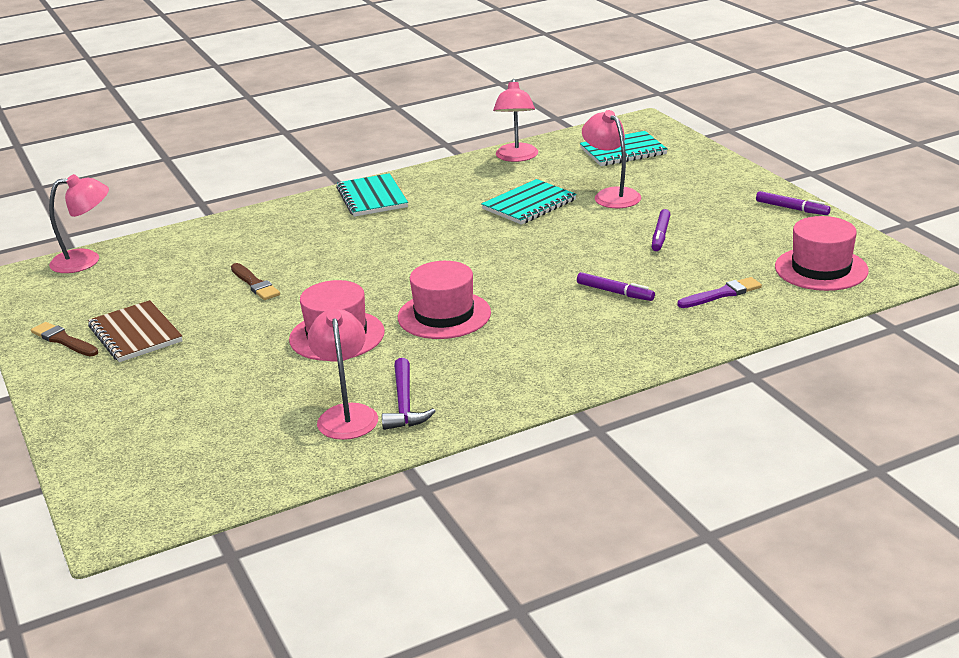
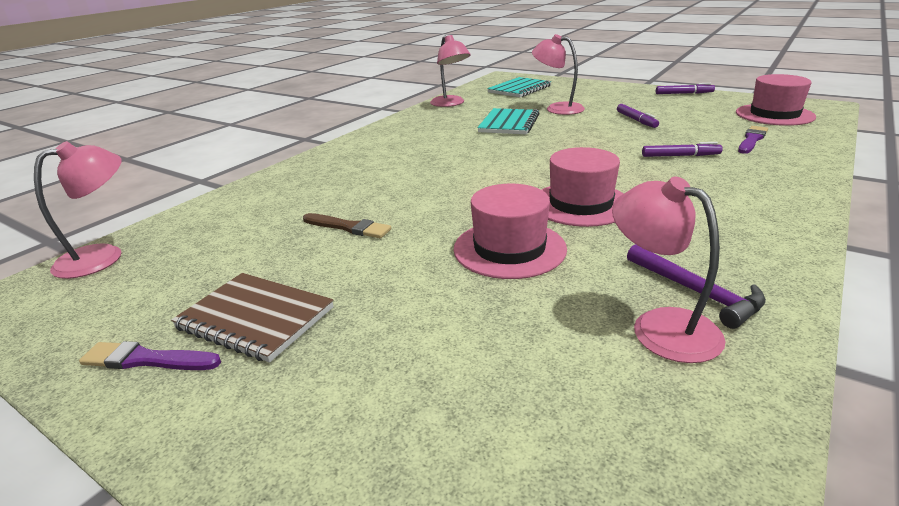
camera: 30 degrees left, 0 degrees up
(63, 340) = (147, 360): brown brush -> purple brush
(372, 198) = (372, 144): turquoise notebook -> none

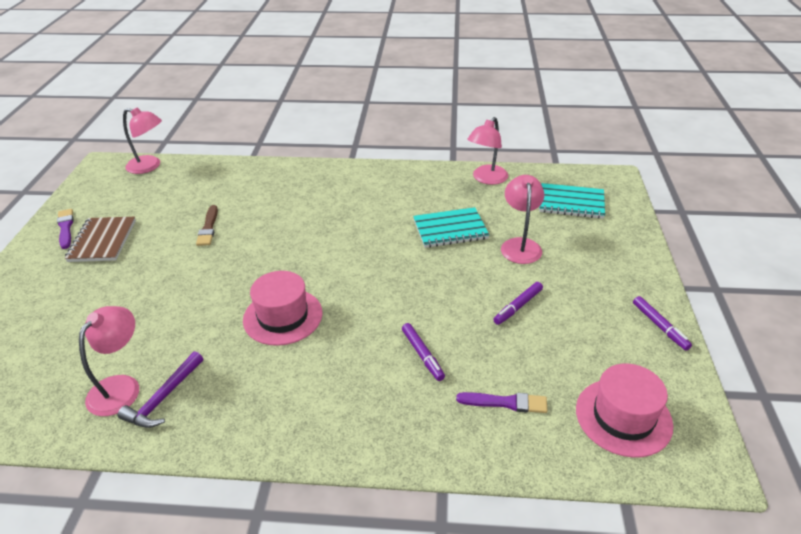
camera: 60 degrees right, 10 degrees up
(509, 249) = (199, 302): pink hat -> none

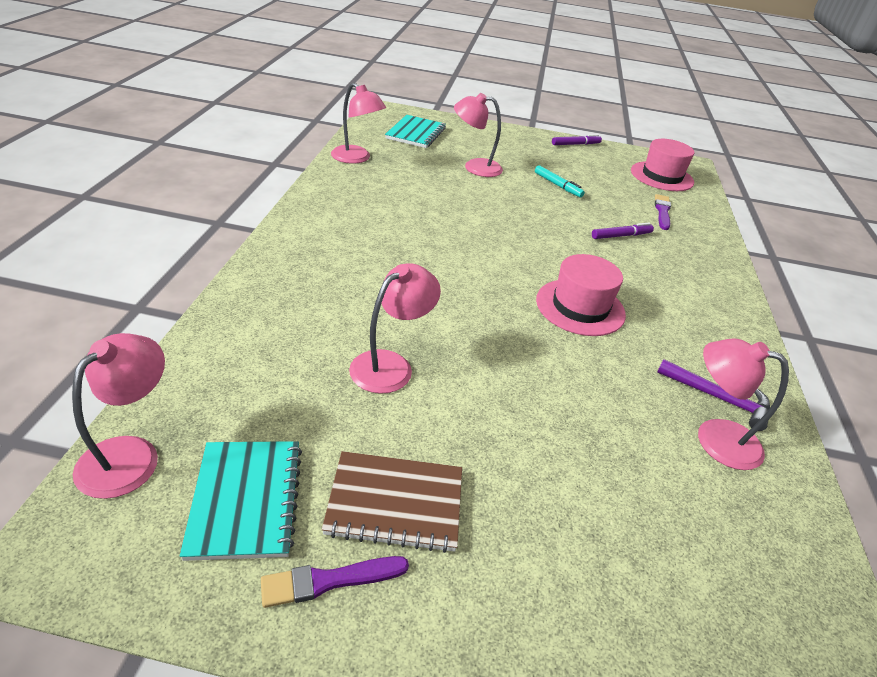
camera: 90 degrees left, 0 degrees up
(208, 228) = (390, 365): brown brush -> pink lamp
(450, 229) = (443, 192): turquoise notebook -> turquoise notebook (246, 500)
(517, 306) = (557, 185): purple marker -> turquoise marker

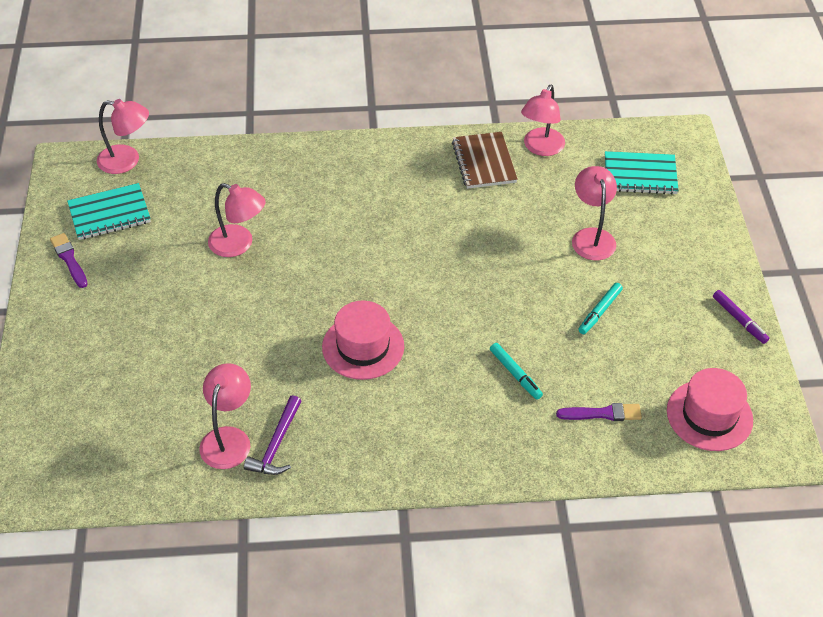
camera: 80 degrees right, 10 degrees up
(395, 503) = (122, 273): brown notebook -> brown notebook (484, 162)
(621, 236) = (515, 374): purple marker -> turquoise marker

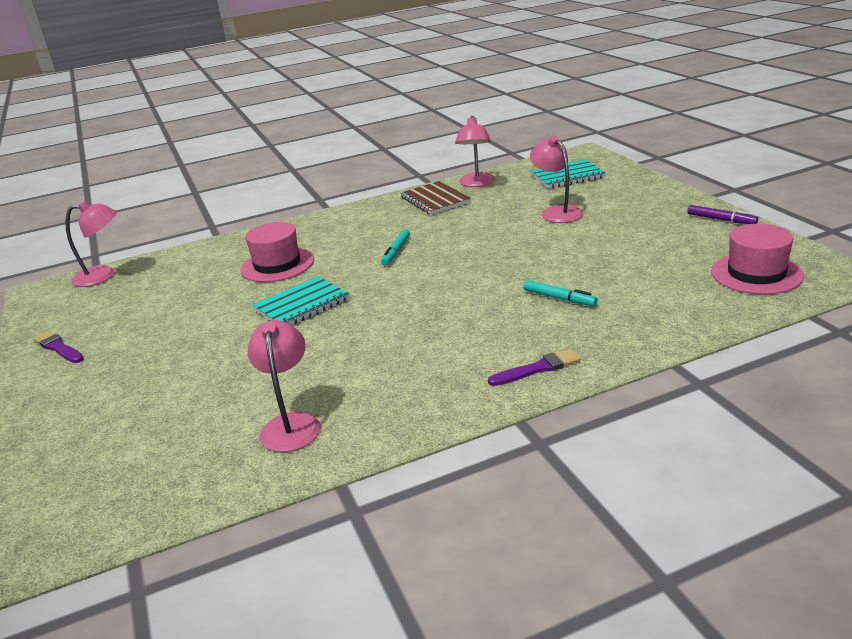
camera: 15 degrees left, 20 degrees down
(109, 214) = (95, 309): turquoise notebook -> turquoise notebook (302, 305)
(239, 244) = (237, 294): pink lamp -> none
(276, 445) = (348, 413): purple hammer -> none
(363, 347) = (399, 321): pink hat -> pink hat (277, 265)
(599, 312) = (601, 245): turquoise marker -> turquoise marker (396, 251)
(602, 413) = (662, 299): purple brush -> purple brush (537, 368)

